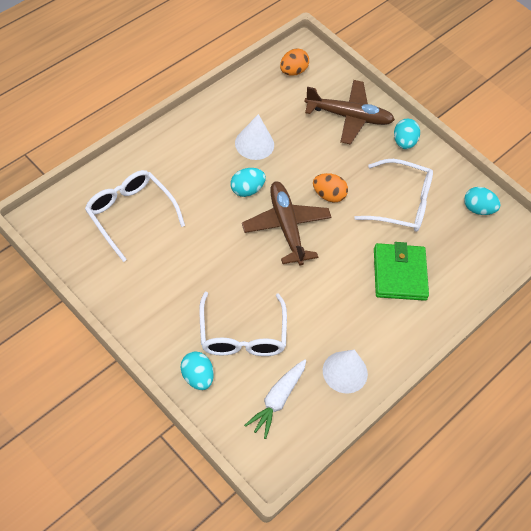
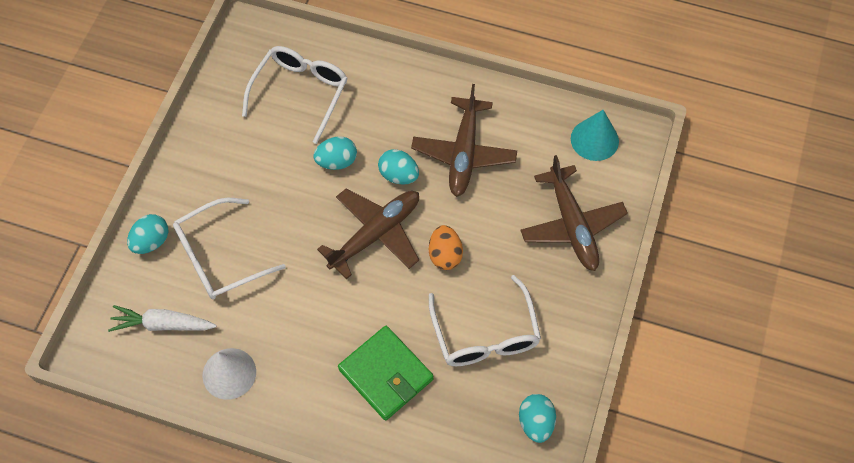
camera: 70 degrees right, 5 degrees up
(254, 144) = (464, 153): white cone -> brown plane
(293, 71) = (594, 139): orange egg -> turquoise cone
(399, 274) = (386, 374): green wallet -> green wallet turned 75 degrees clockwise
(403, 142) = (577, 298): turquoise egg -> turquoise egg (337, 161)

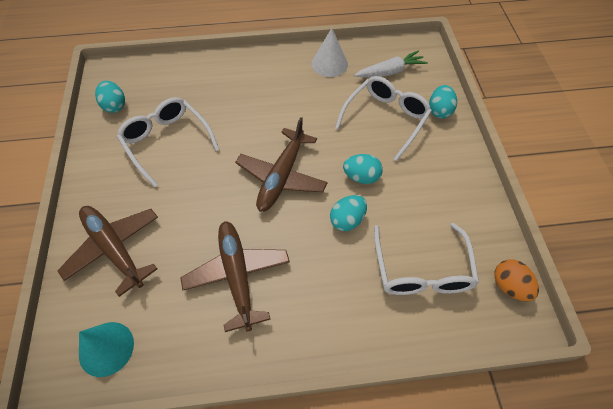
camera: 155 degrees right, 5 degrees down
(386, 374) = (228, 96): green wallet -> none
(398, 175) = (287, 230): turquoise egg -> turquoise egg (361, 177)
(445, 255) = (218, 182): orange egg -> orange egg (509, 286)

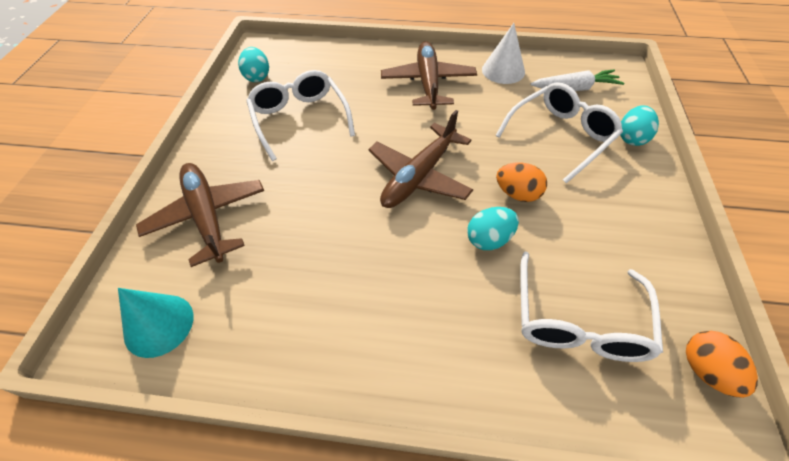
camera: 15 degrees right, 5 degrees down
(237, 276) = (336, 276): brown plane -> brown plane (428, 83)
(361, 177) = (517, 194): turquoise egg -> orange egg

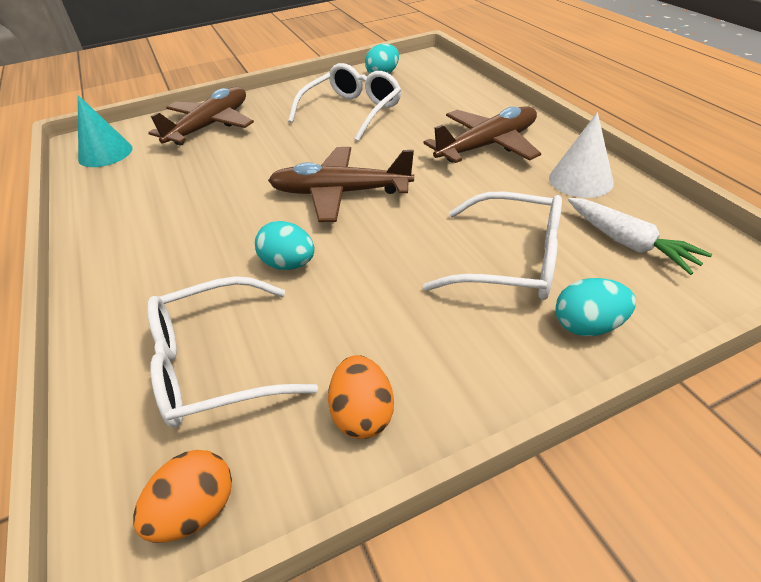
camera: 60 degrees right, 10 degrees down
(517, 194) = (373, 261): orange egg -> orange egg (363, 414)

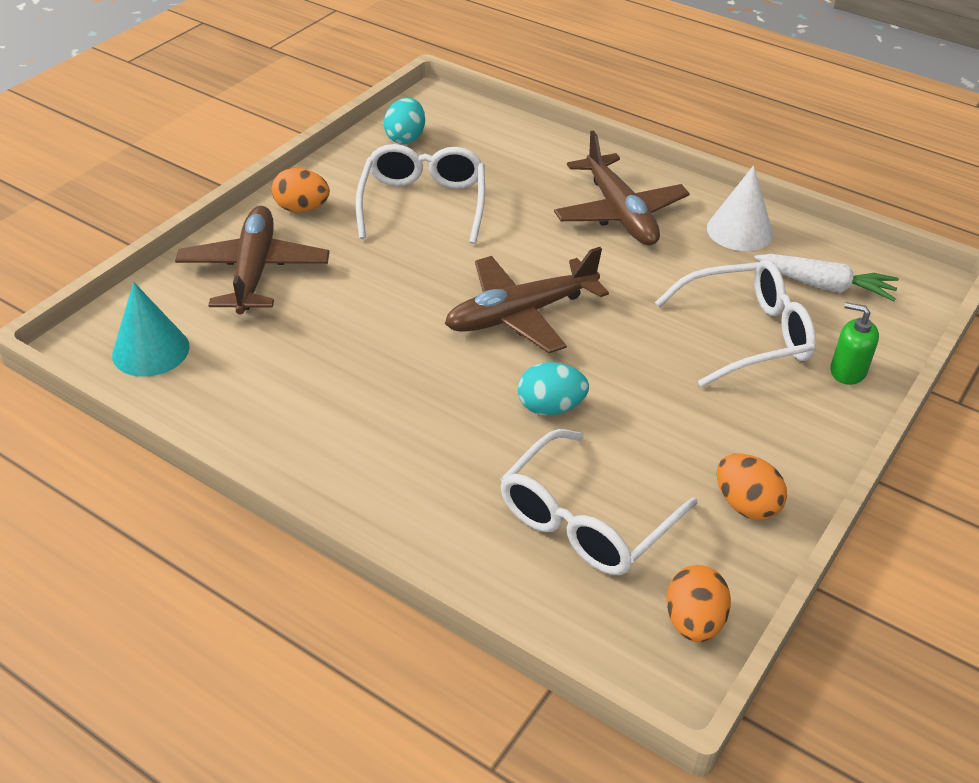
camera: 35 degrees left, 0 degrees up
(277, 99) = (302, 208): none -> orange egg
(487, 145) = (619, 213): brown plane -> brown plane turned 135 degrees clockwise
(588, 326) = (847, 371): turquoise egg -> green soap dispenser

